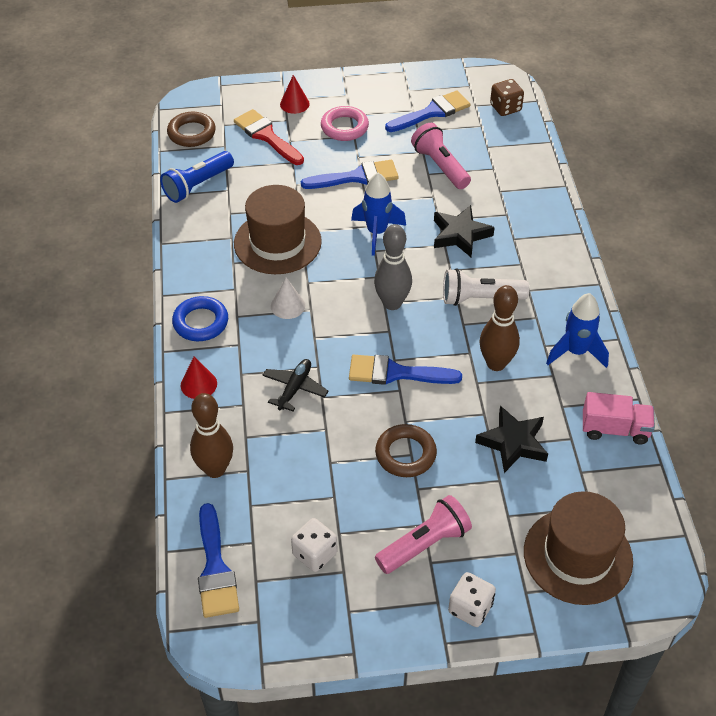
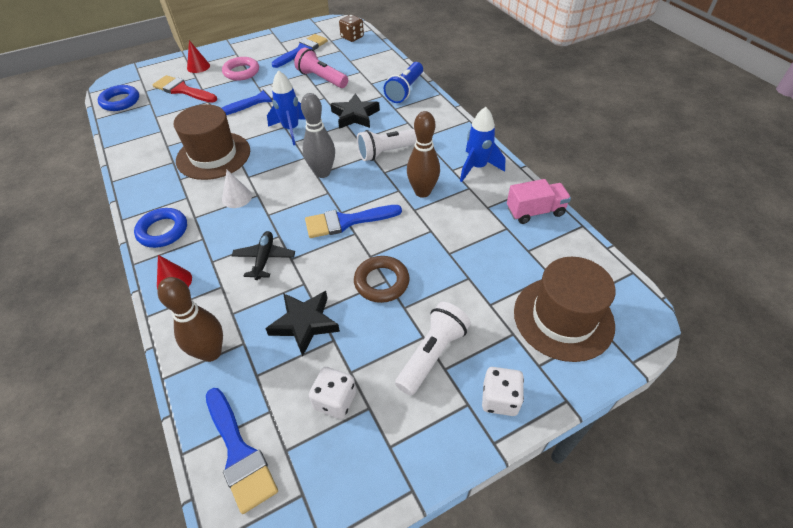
camera: 20 degrees left, 0 degrees up
(191, 133) = (120, 101): brown ring -> blue ring
(197, 185) = (134, 133): blue flashlight -> blue flashlight (405, 90)
(424, 544) = (432, 354): pink flashlight -> white flashlight
(513, 443) = (464, 245): black star -> black star (304, 323)

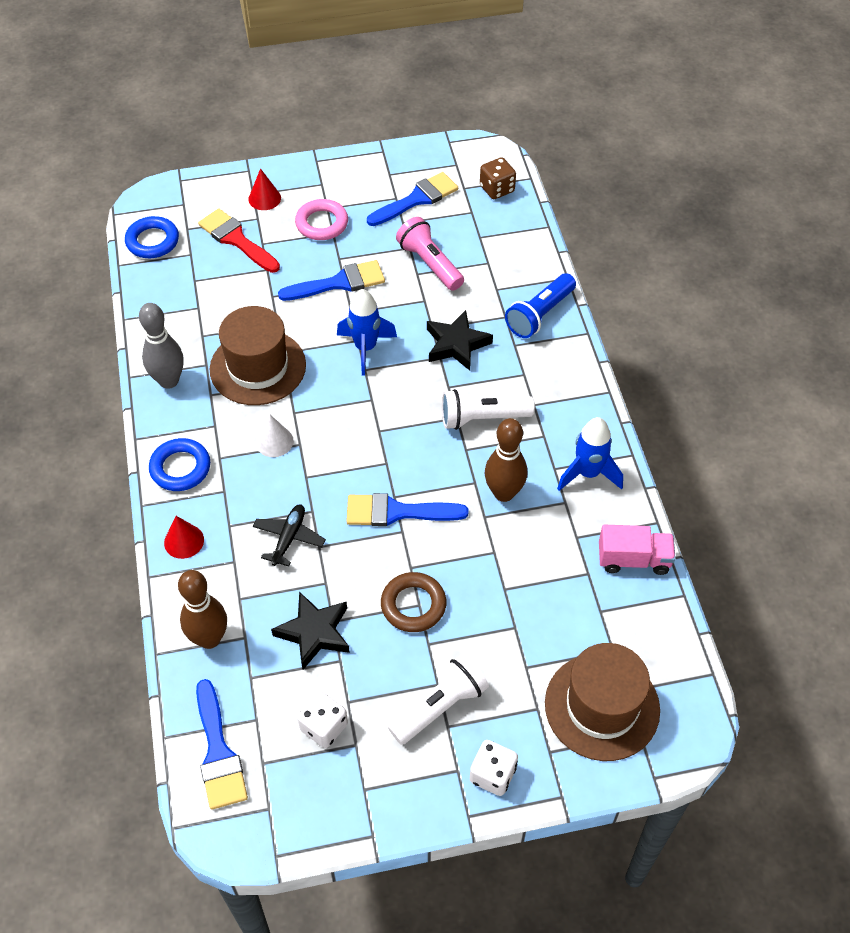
camera: 15 degrees right, 5 degrees up
(322, 173) = (388, 430): grey bowling pin -> grey bowling pin (169, 381)

